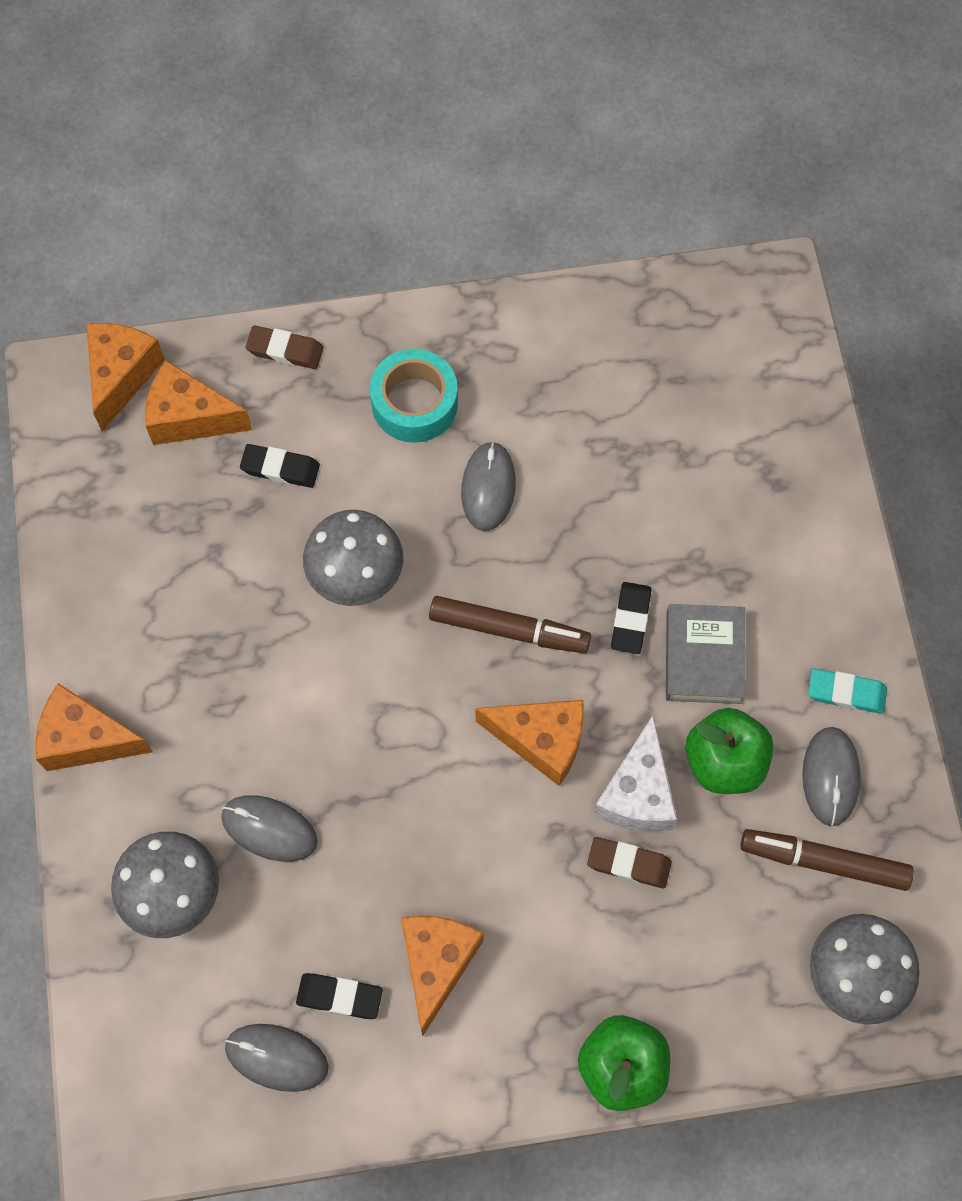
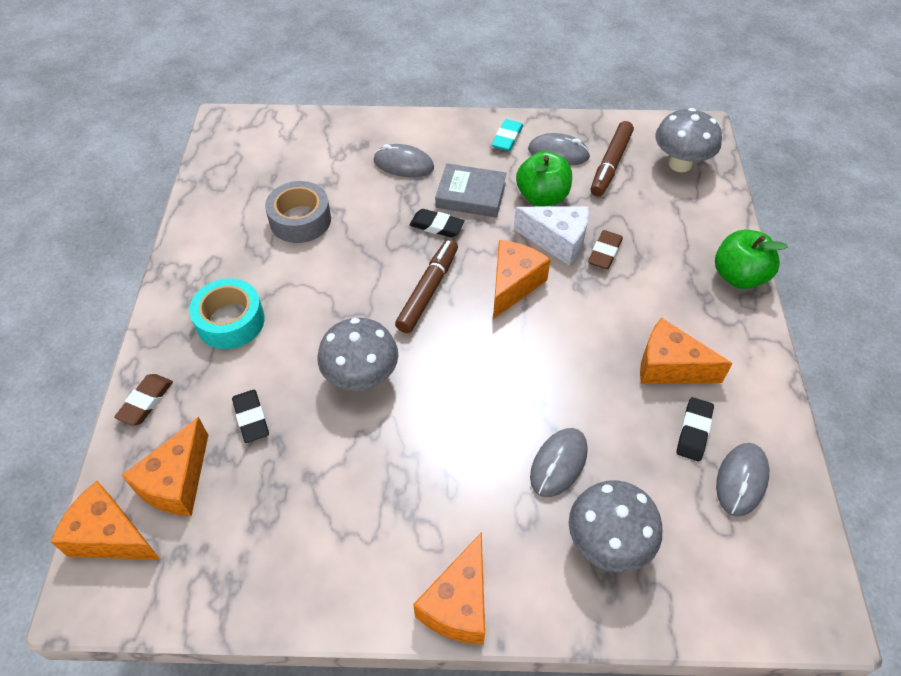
camera: 80 degrees left, 15 degrees down
(280, 468) = (251, 418): black eraser -> black eraser turned 45 degrees counterclockwise
(488, 488) = (316, 287): grey mouse -> grey mouse (403, 164)
(602, 437) = (300, 220): none -> grey tape

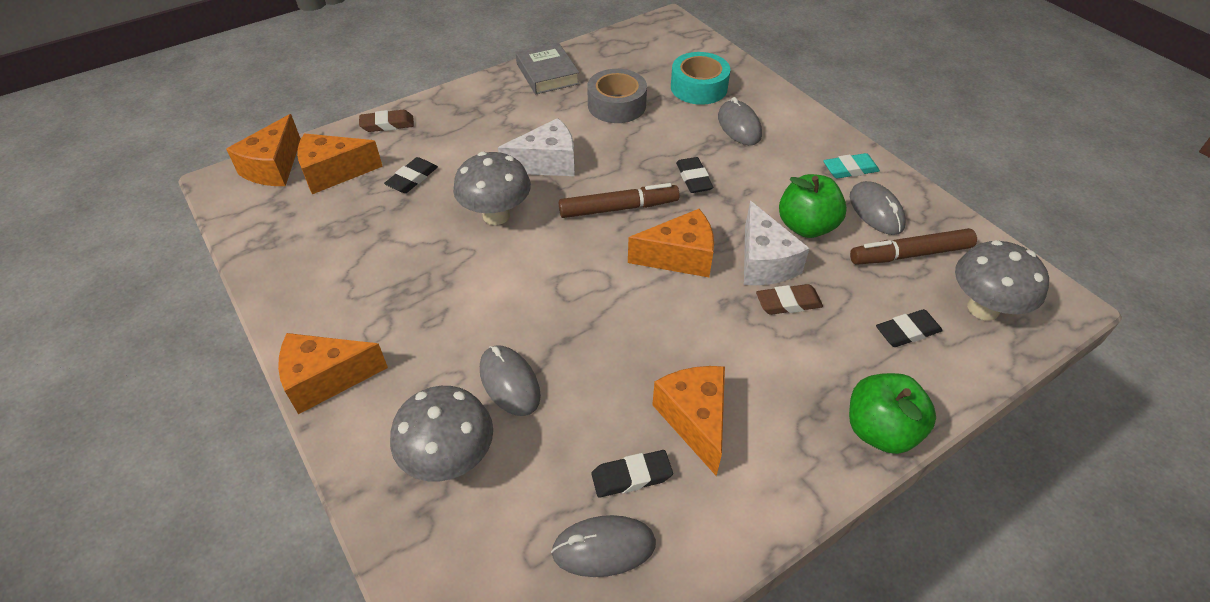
camera: 55 degrees right, 5 degrees down
(111, 536) = (274, 167): orange cheese -> orange cheese turned 150 degrees counterclockwise
(230, 321) = (488, 124): turquoise tape -> turquoise tape (699, 87)
(329, 307) = (547, 163): none -> white cheese
(471, 195) = (752, 181): grey book -> grey book (547, 74)
(558, 463) = (509, 382): grey mouse -> grey mouse turned 60 degrees clockwise
(672, 211) = (907, 331): none -> black eraser

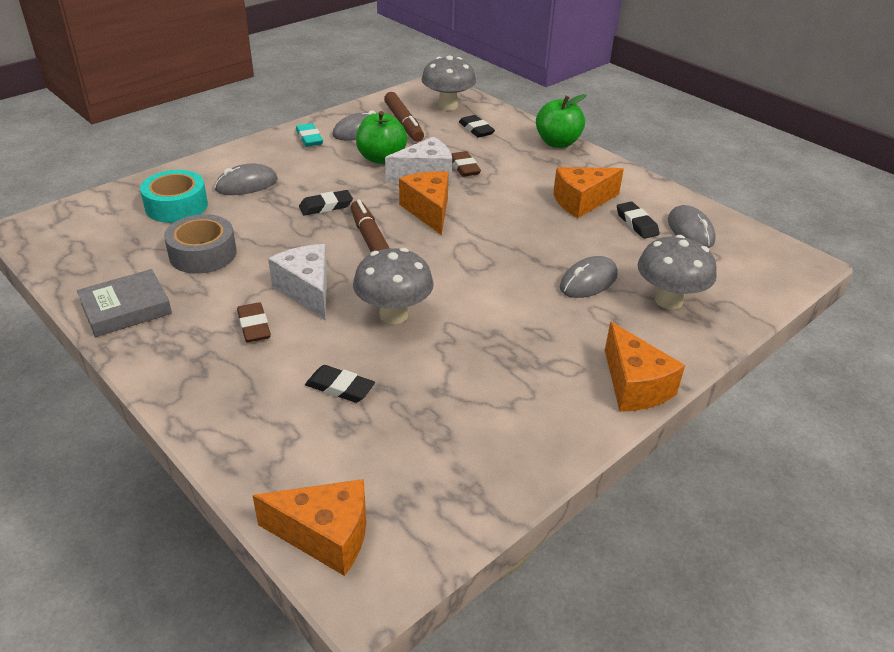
camera: 100 degrees left, 10 degrees down
(334, 173) = (334, 464): orange cheese -> none
(387, 124) = (226, 436): brown eraser -> brown eraser (254, 326)

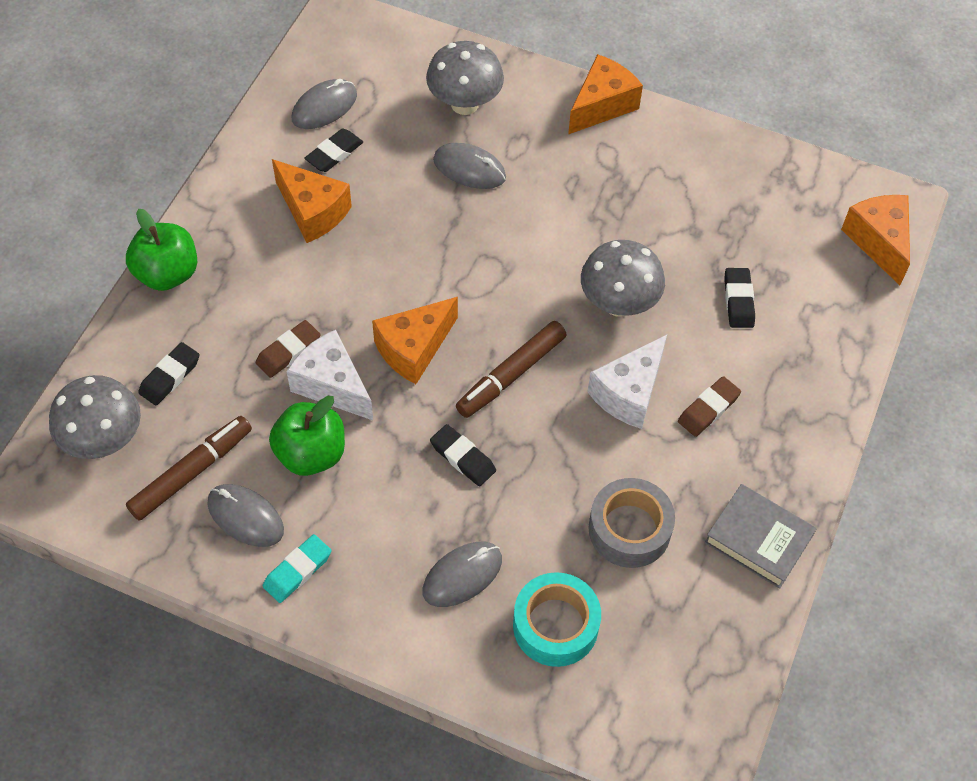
camera: 115 degrees left, 20 degrees up
(246, 184) = (462, 575): grey mouse -> grey mouse turned 75 degrees counterclockwise

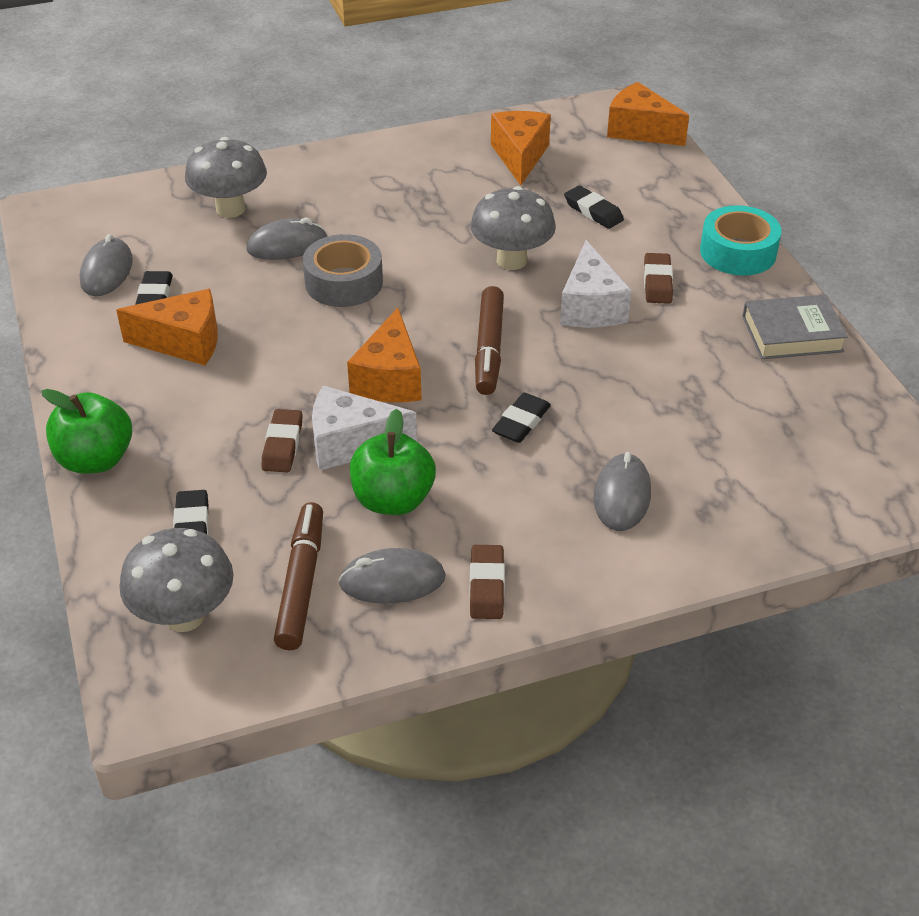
camera: 40 degrees left, 15 degrees down
(297, 571) = (487, 586): turquoise eraser -> brown eraser
(463, 458) = (521, 422): black eraser -> black eraser turned 60 degrees counterclockwise
(555, 625) = (731, 478): turquoise tape -> turquoise tape (738, 252)
(602, 105) = (344, 156): orange cheese -> orange cheese (520, 156)
(629, 529) = (701, 385): grey tape -> grey tape (344, 282)

